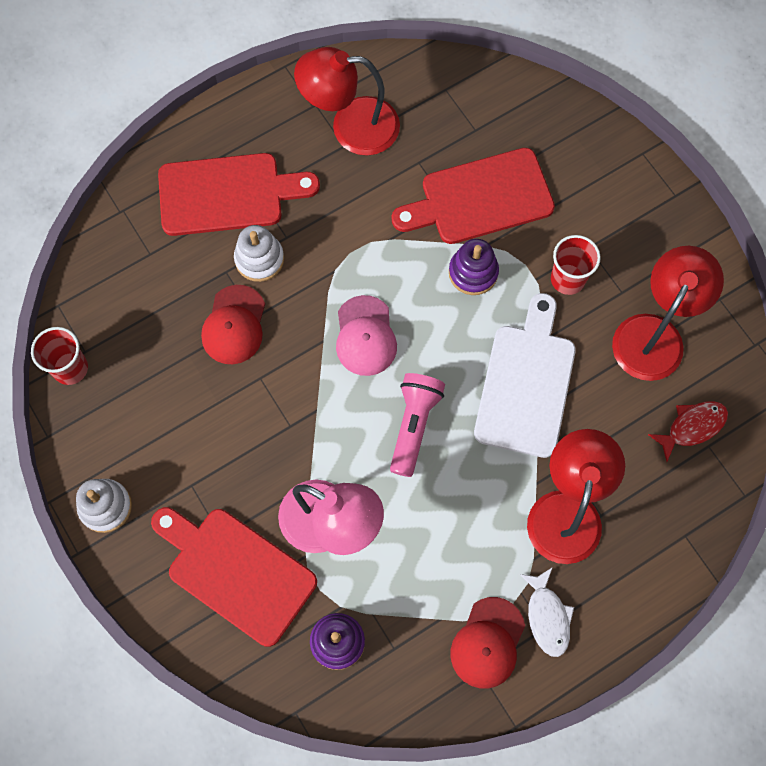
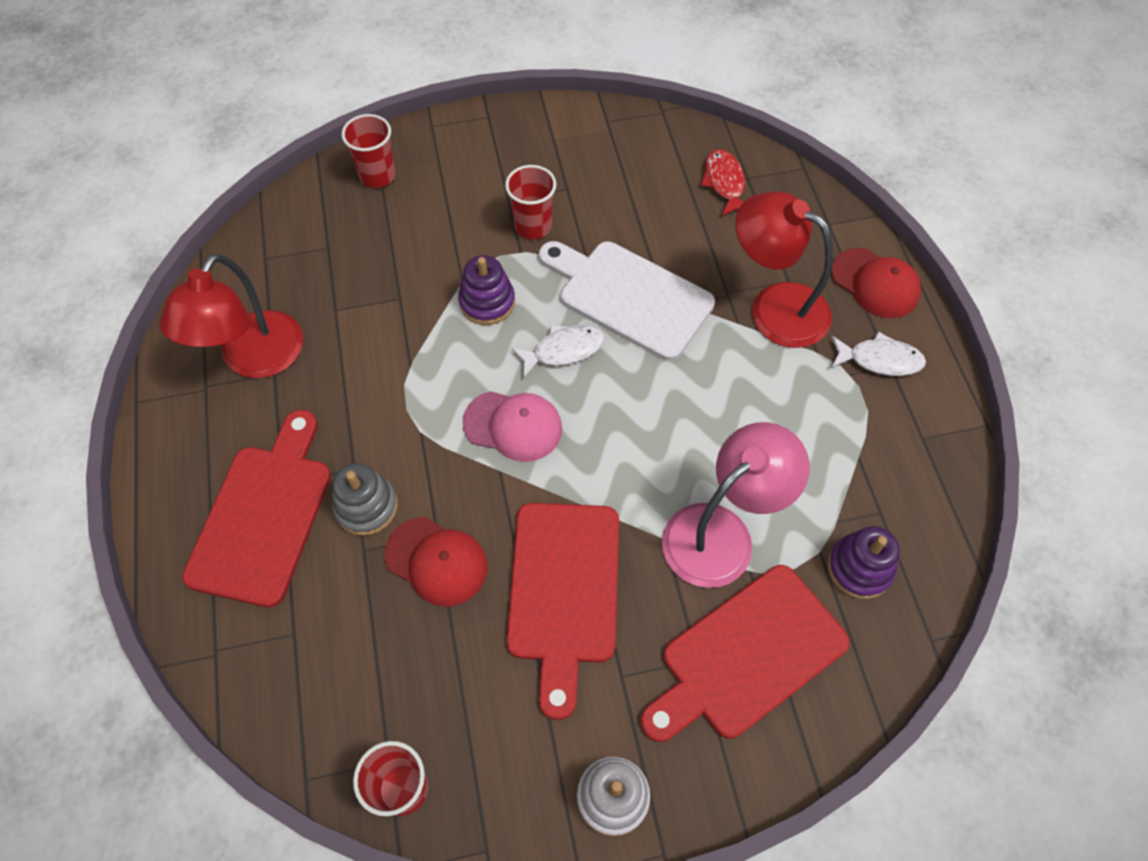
camera: 70 degrees left, 10 degrees down
(259, 259) = (366, 506): white stacking toy -> grey stacking toy
(413, 425) = (635, 412): pink flashlight -> none
(450, 349) = (563, 350): none -> white fish
(480, 198) = (407, 269): red cutting board -> red cutting board (563, 591)
(487, 643) = (894, 421): red cap -> red cap (875, 283)
(566, 134) = (377, 175): none -> red cup
(654, 334) = (620, 179): red lamp -> none

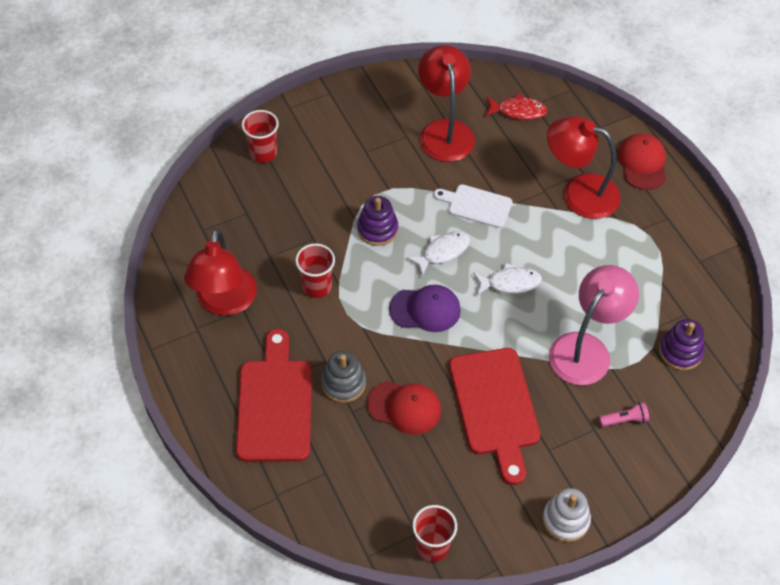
camera: 15 degrees left, 5 degrees down
(513, 426) = (425, 309): pink cap -> purple cap
(533, 226) = (391, 168): red cup -> red cup (317, 286)
(618, 190) = (444, 131): none -> red lamp
(629, 296) = (476, 205): white cutting board -> white cutting board, size x0.58
(724, 183) = (518, 111): red fish -> red fish turned 120 degrees clockwise
(747, 655) = (624, 420): red cutting board -> pink flashlight
(875, 283) = (642, 163): red cap -> red cap turned 120 degrees counterclockwise
(880, 360) = (659, 215): white fish -> white fish (510, 282)

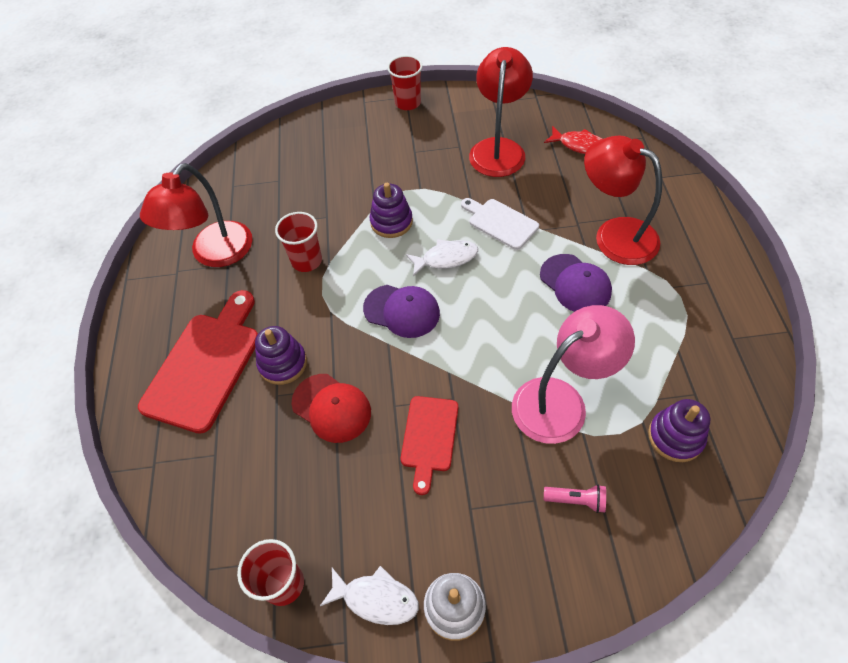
camera: 25 degrees right, 0 degrees up
(263, 153) = (321, 133): red cup -> red cup (408, 103)
(343, 383) = (283, 363): grey stacking toy -> purple stacking toy
(495, 407) = (429, 437): red cutting board -> red cutting board, size x0.58
(510, 282) = (503, 306): white fish -> white fish (376, 599)
(562, 247) = (575, 284): none -> purple cap
(642, 163) = (697, 221): red cap -> none

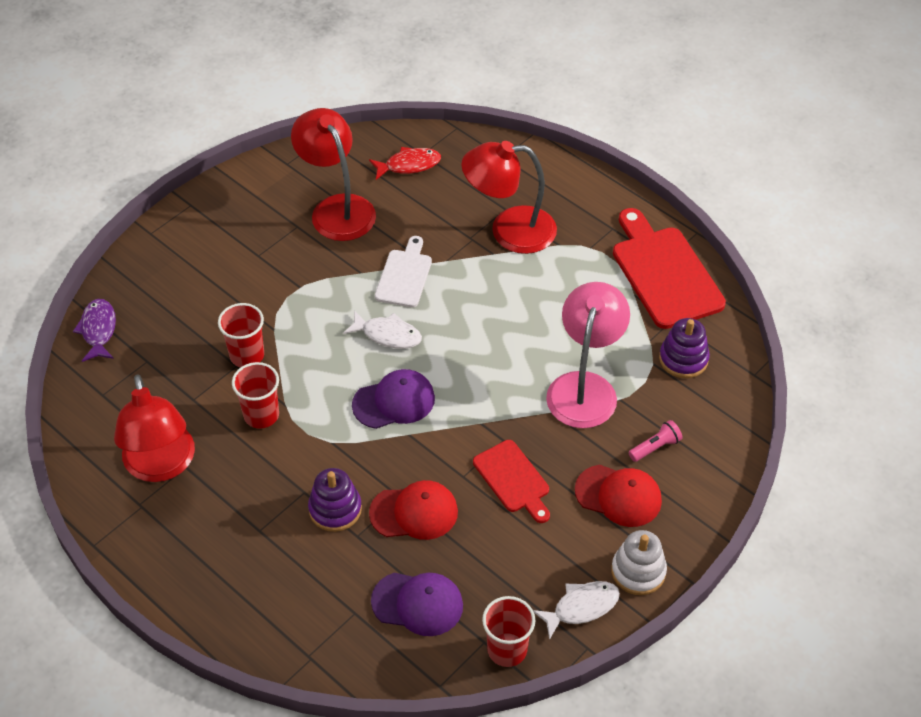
camera: 45 degrees left, 5 degrees down
(205, 365) = (266, 558): red cutting board -> red cutting board (664, 273)
(273, 144) = (98, 330): none -> purple fish
(391, 222) = (305, 333): purple stacking toy -> none
(408, 103) = (199, 210): red cup -> red cup (247, 355)
(446, 258) = (388, 335): white fish -> white fish turned 75 degrees clockwise
(500, 222) = (404, 276): white cutting board -> white cutting board turned 105 degrees clockwise
(502, 520) = (618, 496): none -> red cap
(575, 284) = (515, 291): purple cap -> purple cap (417, 603)

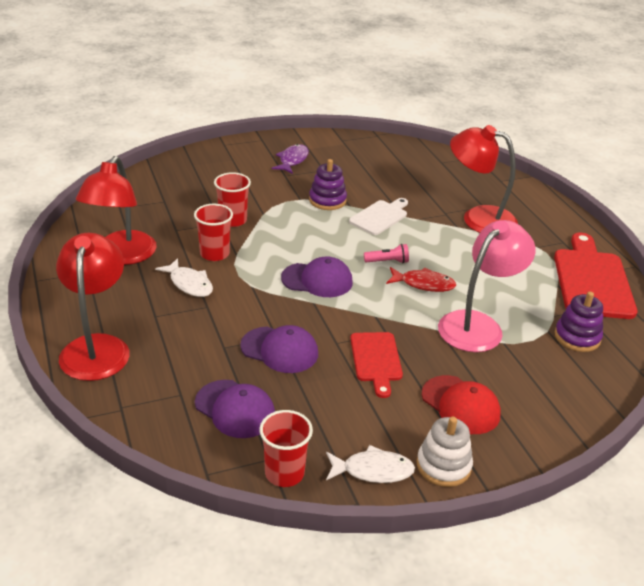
camera: 25 degrees right, 15 degrees down
(98, 330) = (148, 177): purple fish -> purple fish (292, 160)
(335, 509) = (221, 325): purple stacking toy -> purple stacking toy (327, 200)
(337, 208) = (359, 170): red lamp -> red lamp (97, 347)
(388, 335) = (342, 243): white fish -> white fish (189, 284)
(409, 165) = (427, 165): red fish -> red fish (424, 284)
(414, 512) = (280, 350): red cap -> purple cap
(655, 447) = (515, 385): pink flashlight -> pink flashlight (387, 261)

